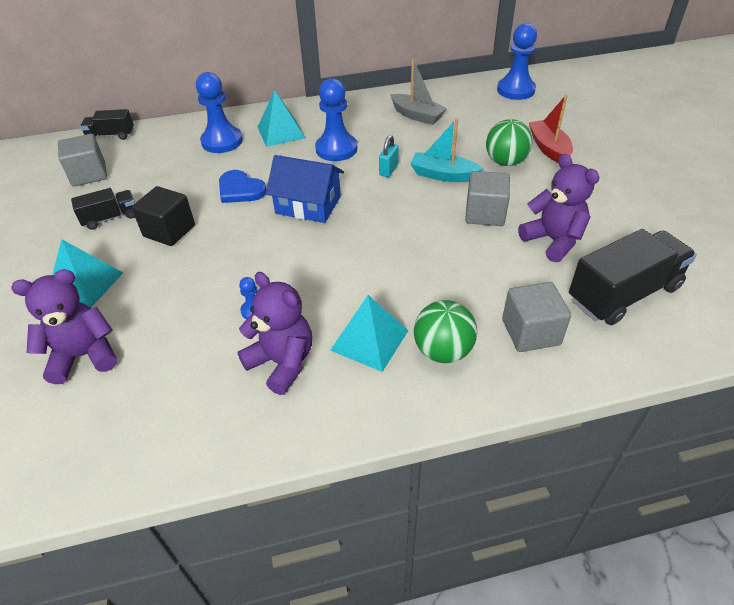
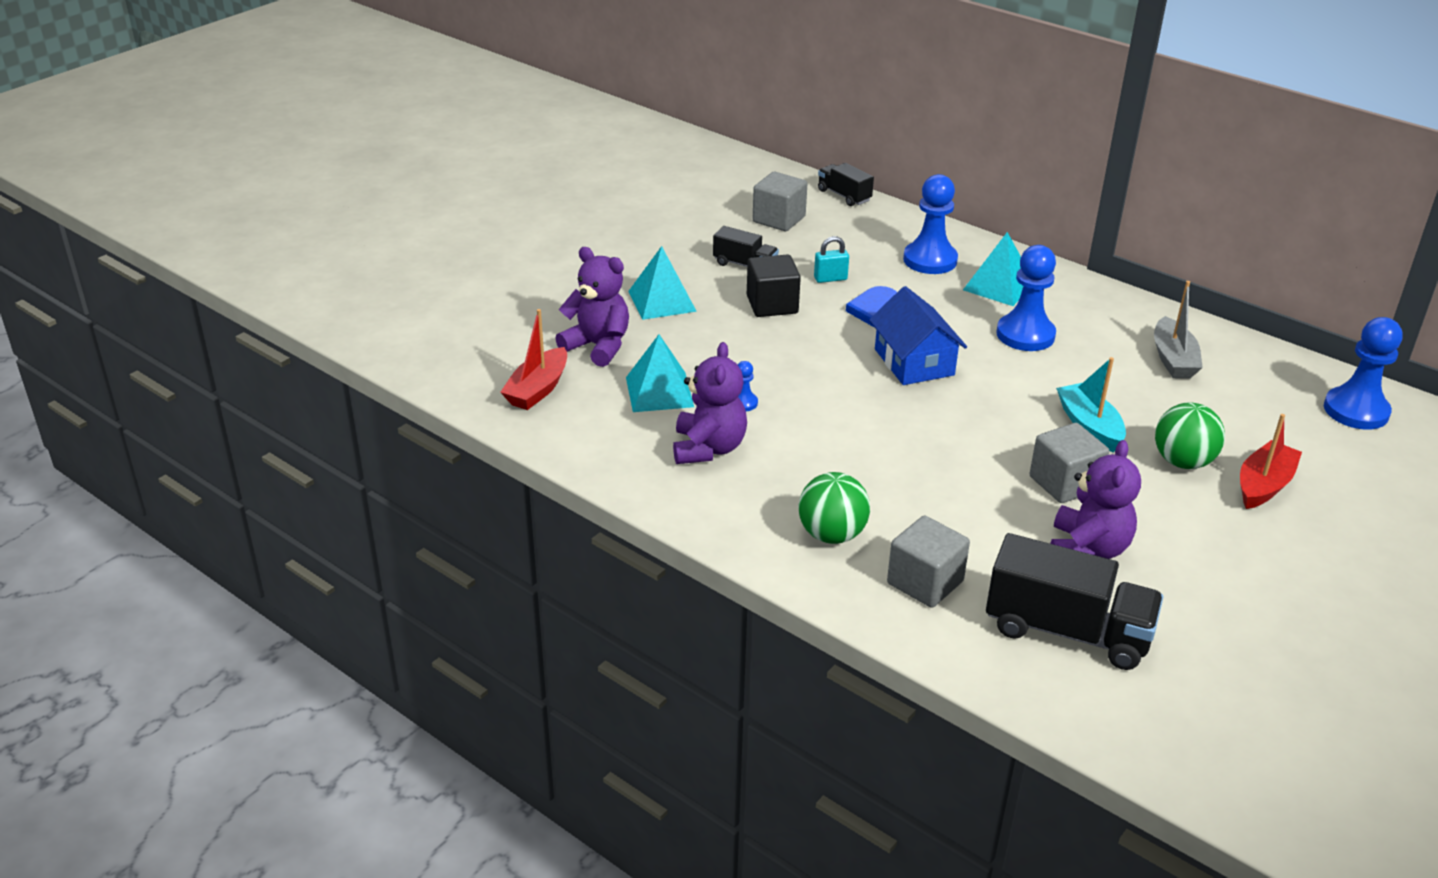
camera: 50 degrees right, 10 degrees down
(83, 433) = (537, 389): none -> red boat
(369, 340) = (791, 485): turquoise pyramid -> turquoise pyramid (659, 392)
(388, 170) = (1042, 386): turquoise padlock -> turquoise padlock (830, 278)

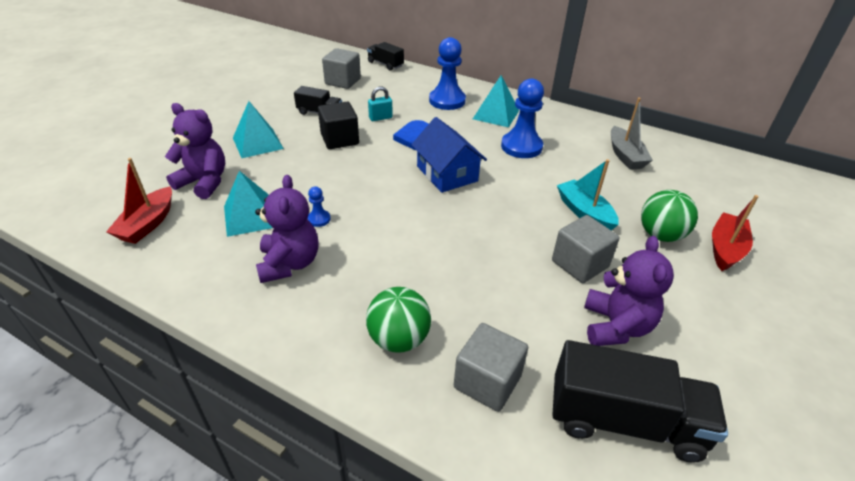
camera: 10 degrees left, 5 degrees up
(1356, 411) = (759, 182): blue pawn -> none

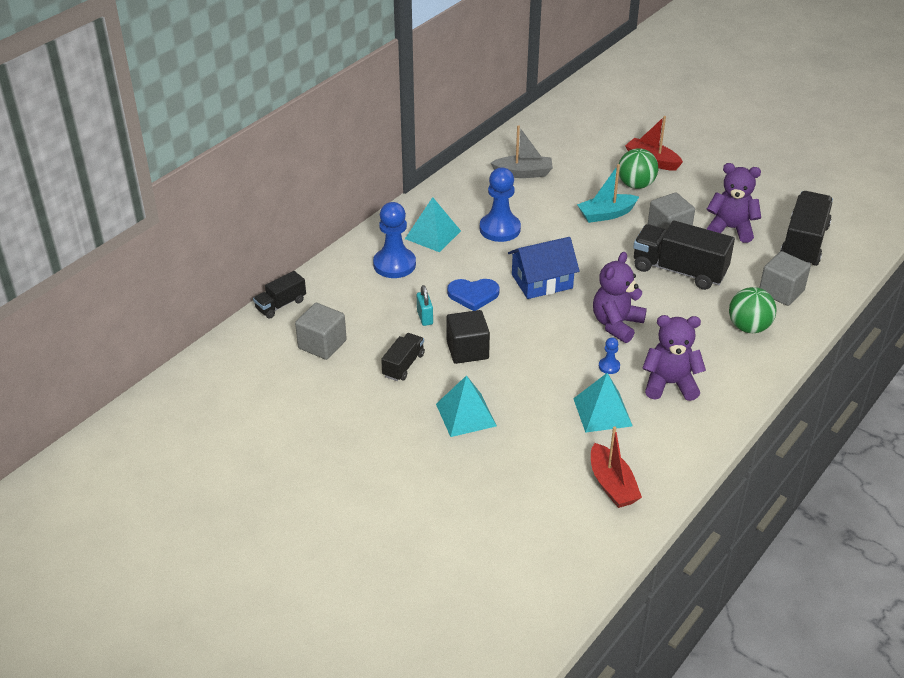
camera: 80 degrees left, 0 degrees up
(148, 224) = (612, 485): red boat -> red boat turned 45 degrees clockwise
(204, 182) = (542, 451): purple teddy bear -> purple teddy bear (616, 324)
(499, 273) = (679, 270): none -> black truck

